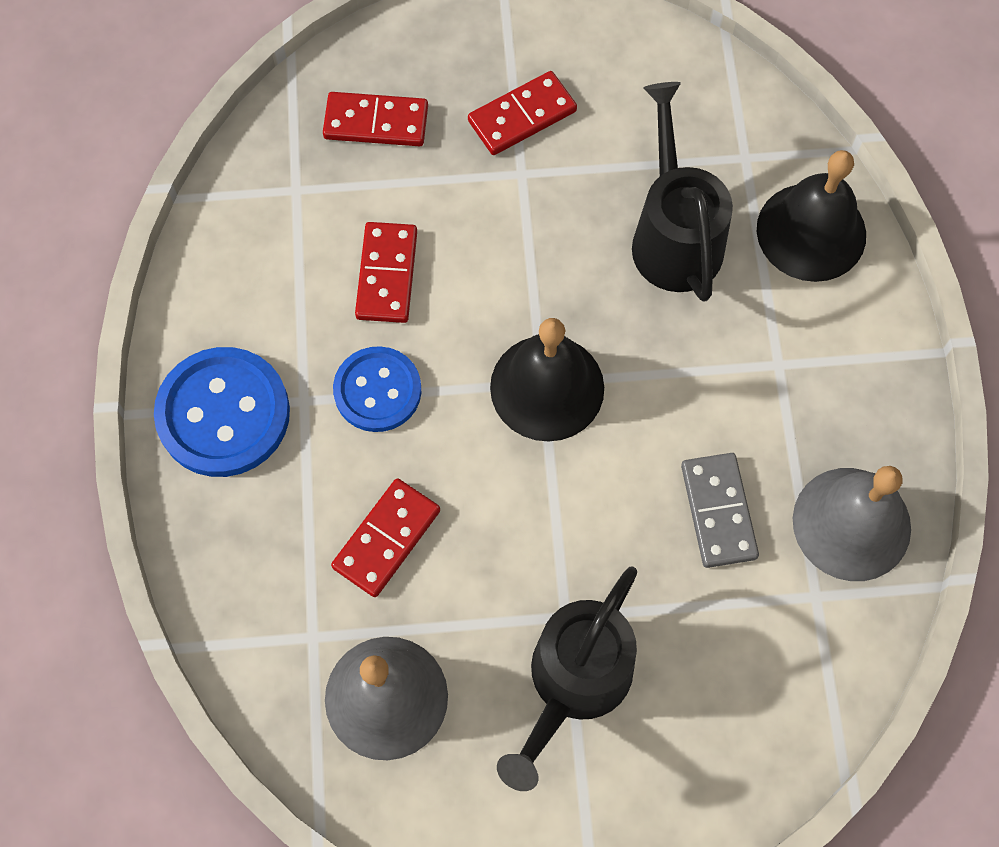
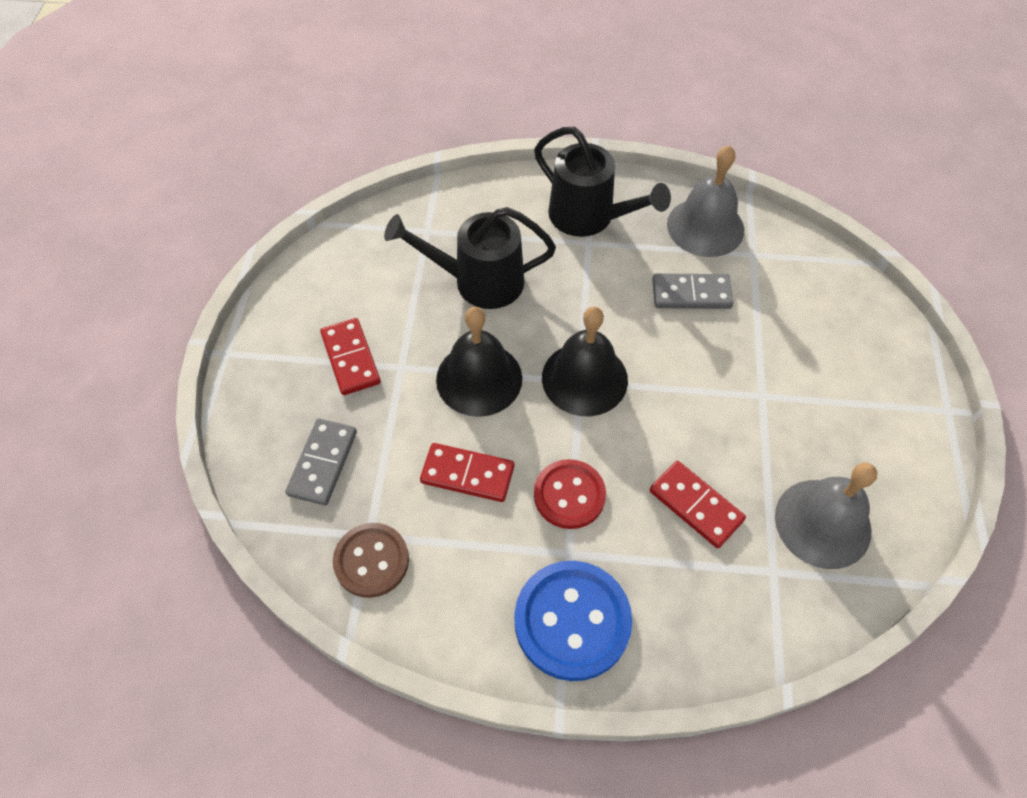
camera: 80 degrees left, 10 degrees down
(266, 198) = (371, 561): none -> brown button
(376, 122) = (323, 463): red domino -> grey domino
(377, 390) = (569, 495): blue button -> red button
(573, 684) = (812, 399): black watering can -> black watering can (589, 217)
(811, 232) = (494, 207): black bell -> black bell (479, 378)

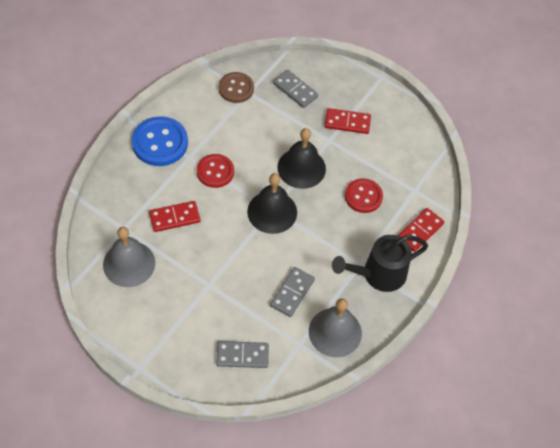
camera: 115 degrees right, 0 degrees up
(467, 474) = (253, 139): red domino -> red domino (420, 231)
(478, 282) = (363, 196): black watering can -> red button
(822, 305) = (242, 355): none -> grey domino

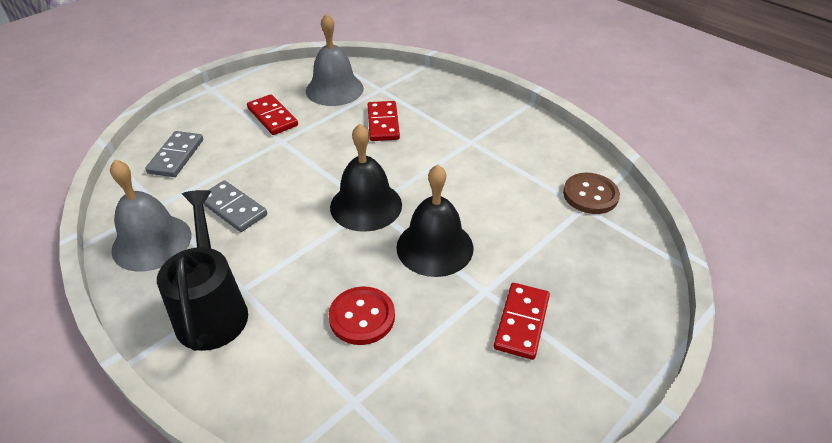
camera: 105 degrees right, 15 degrees down
(160, 143) = (496, 121): blue button -> none
(215, 172) = (444, 161): red button -> none
(295, 90) = (592, 261): grey domino -> none
(420, 231) = (265, 390): red domino -> red domino (272, 117)

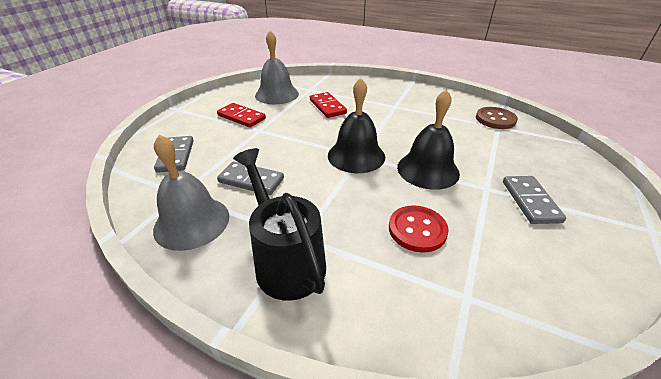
camera: 20 degrees left, 5 degrees down
(521, 322) = (530, 201): red domino -> grey domino

